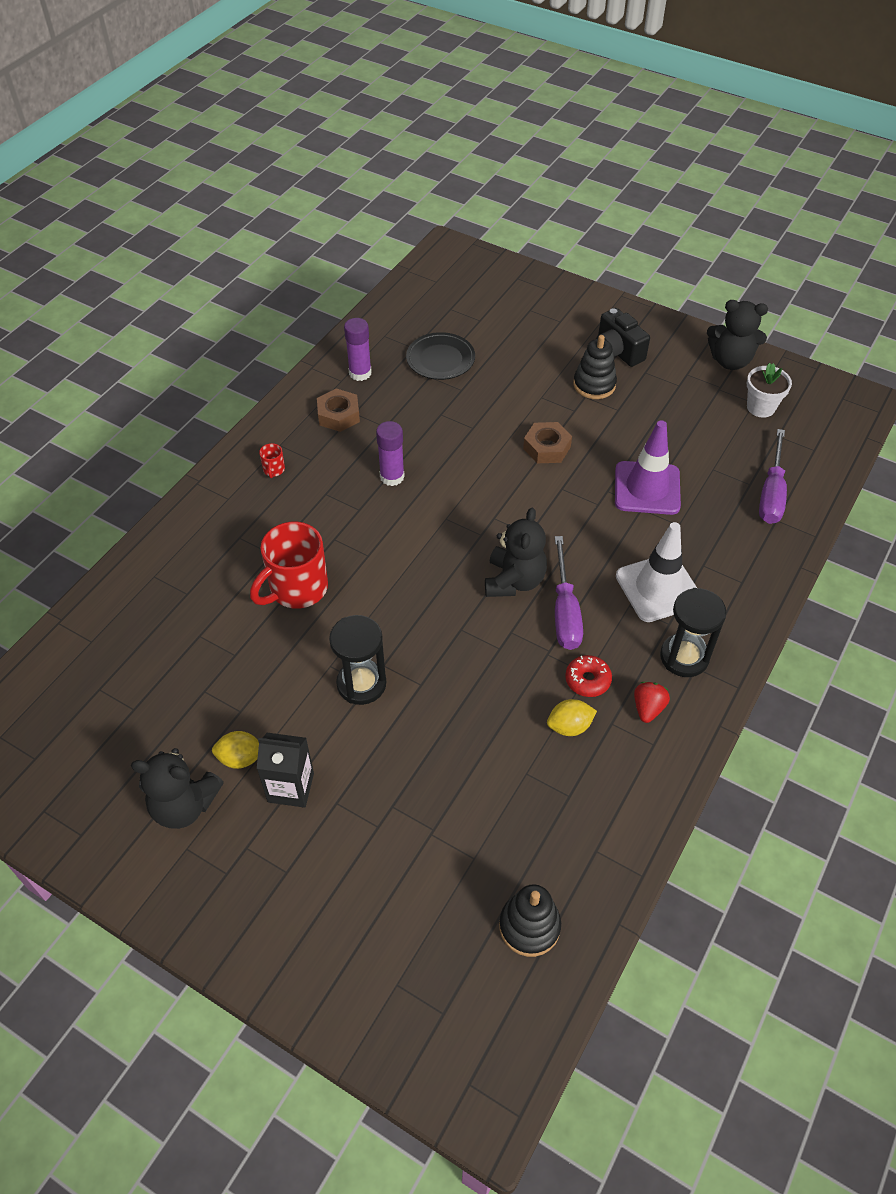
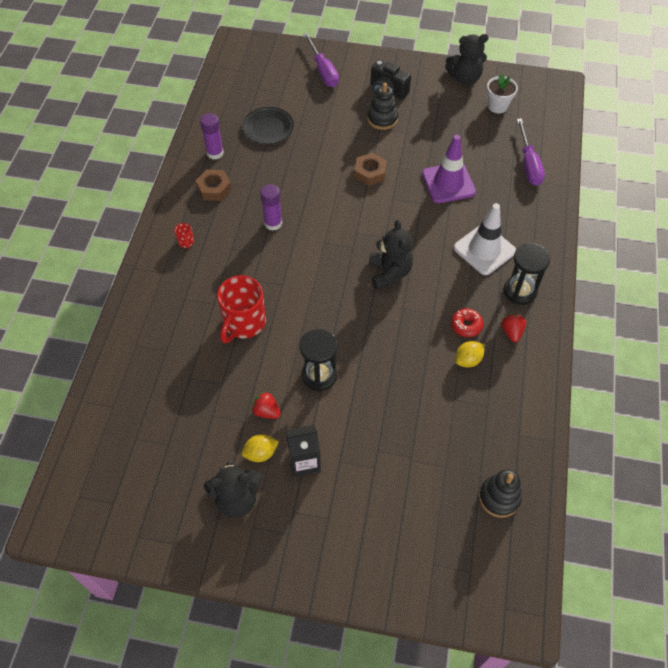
camera: 20 degrees left, 5 degrees up
(273, 708) = (266, 411): none -> red strawberry
(565, 611) = (431, 284): purple screwdriver -> purple screwdriver (323, 71)

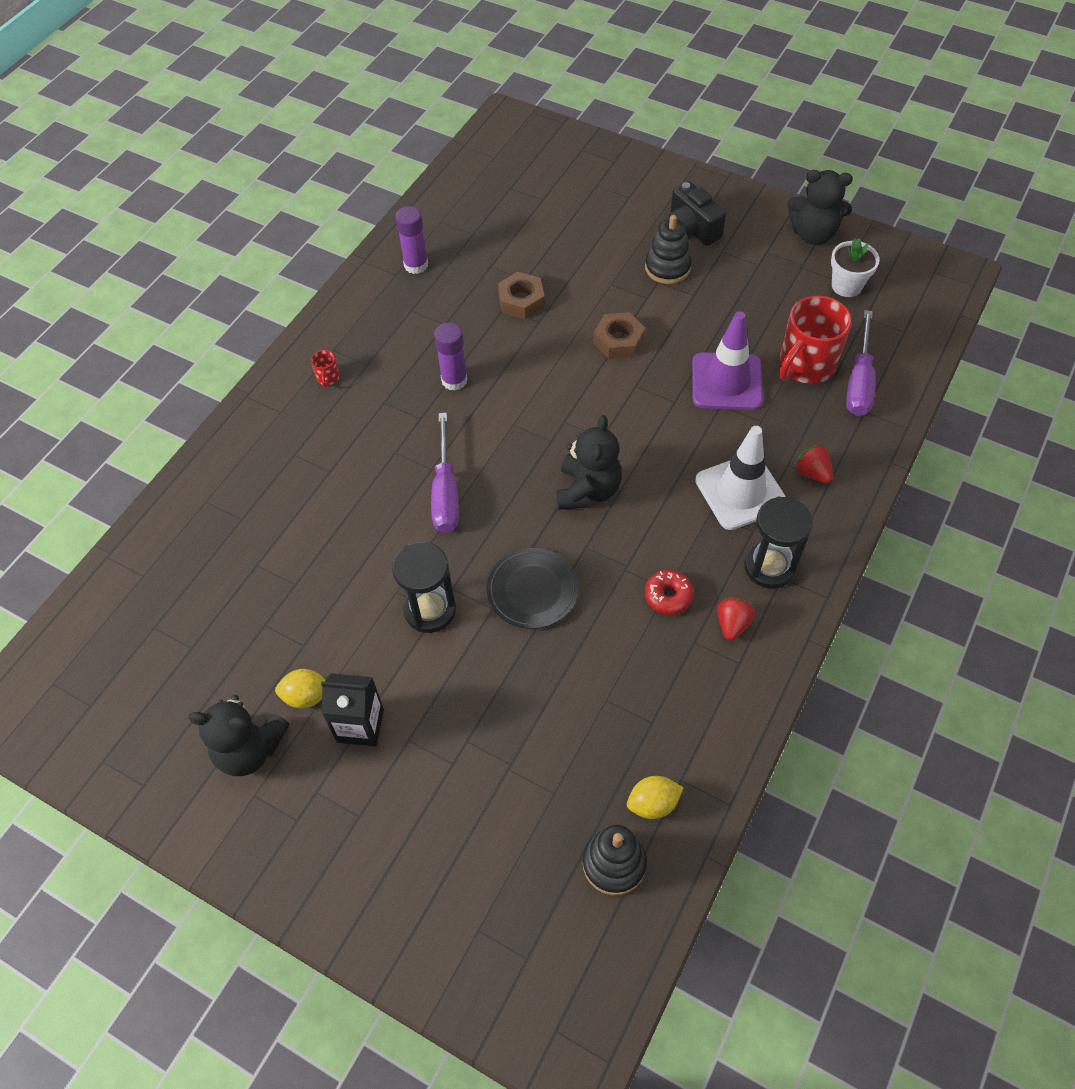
camera: 20 degrees right, 0 degrees up
(214, 188) = (395, 313): brown nut -> brown nut (521, 301)
(243, 323) = (357, 509): red mug -> red mug (805, 365)
(266, 411) = (338, 640): red strawberry -> red strawberry (812, 473)
(268, 128) = (502, 246): black plate -> black plate (532, 590)
(323, 71) = (610, 182): purple screwdriver -> purple screwdriver (445, 492)
(468, 360) = (650, 647): yellow lemon -> yellow lemon (653, 803)

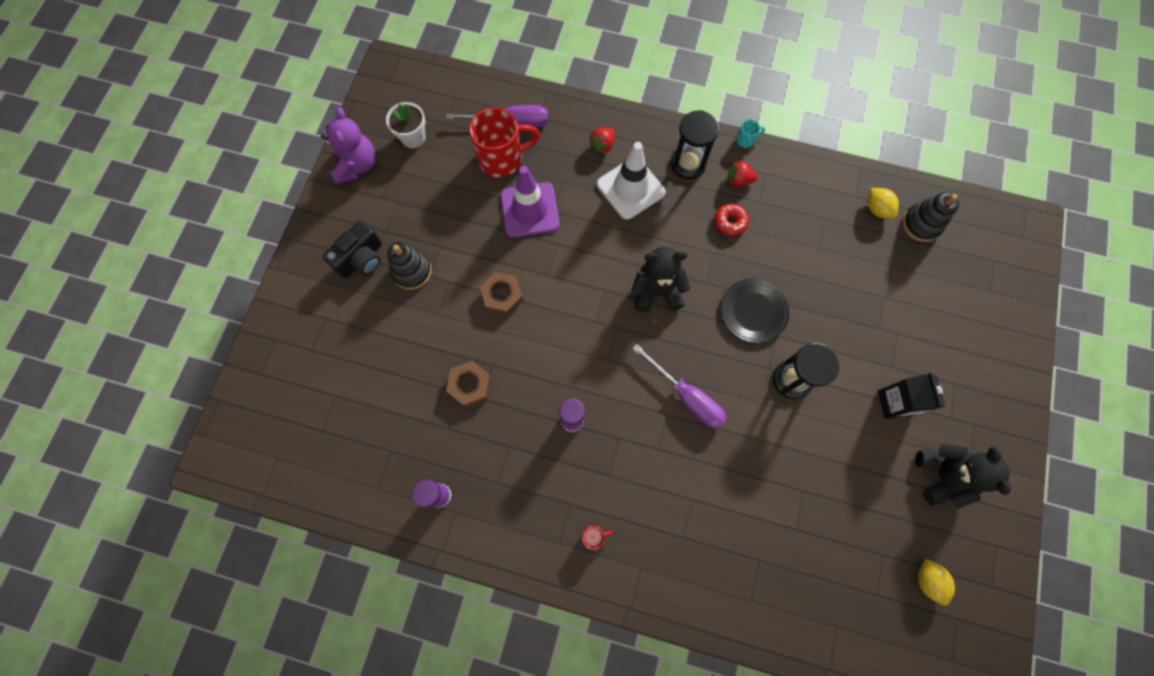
camera: 105 degrees left, 15 degrees up
(306, 696) = (888, 449): yellow lemon -> yellow lemon (927, 580)
(445, 492) = (687, 397): purple screwdriver -> purple screwdriver turned 60 degrees clockwise
(801, 652) = (746, 140): none -> turquoise mug
(805, 365) = (502, 158): red mug -> red mug turned 45 degrees counterclockwise
(813, 234) = (357, 165): black teddy bear -> purple teddy bear

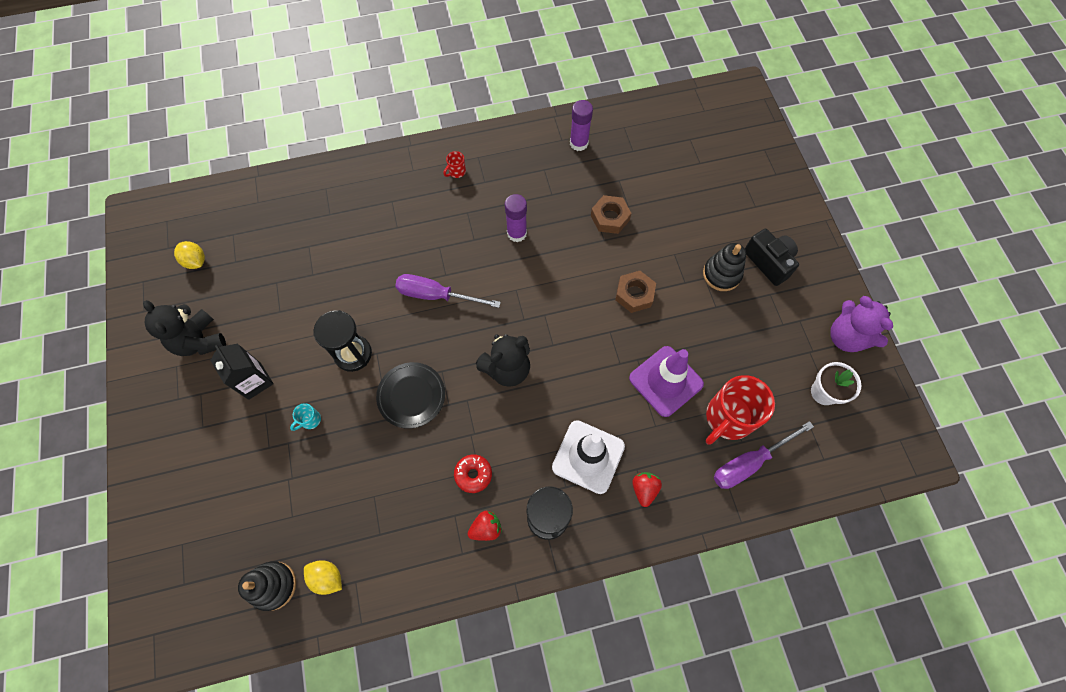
camera: 150 degrees right, 5 degrees down
(361, 259) = (769, 262): black camera -> black camera turned 135 degrees clockwise
(746, 140) = (501, 586): turquoise mug -> turquoise mug (310, 420)

